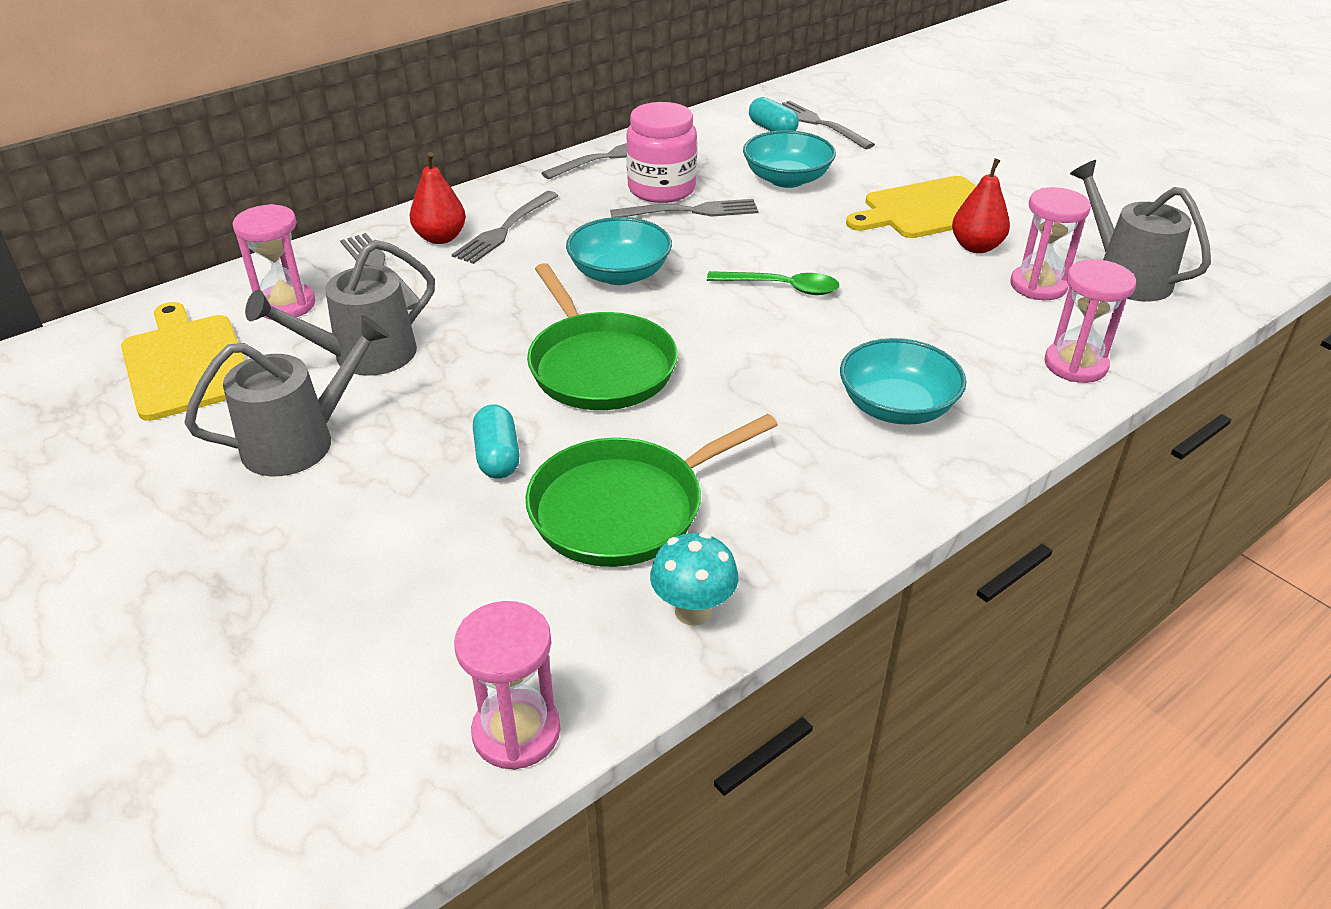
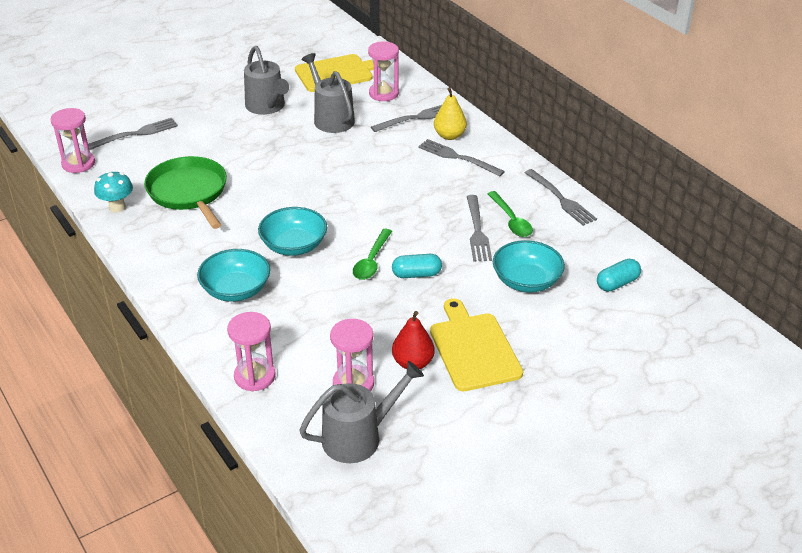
camera: 95 degrees right, 0 degrees up
(440, 238) = (449, 135): red pear -> yellow pear
(497, 456) = (238, 158): turquoise capsule -> turquoise capsule (416, 274)
(599, 366) = (304, 188): green pan -> none
(619, 274) = (398, 198): turquoise bowl -> turquoise bowl (294, 245)
(661, 189) = (511, 220): pink jar -> green spoon
(819, 124) = (631, 311): grey fork -> grey fork (136, 134)

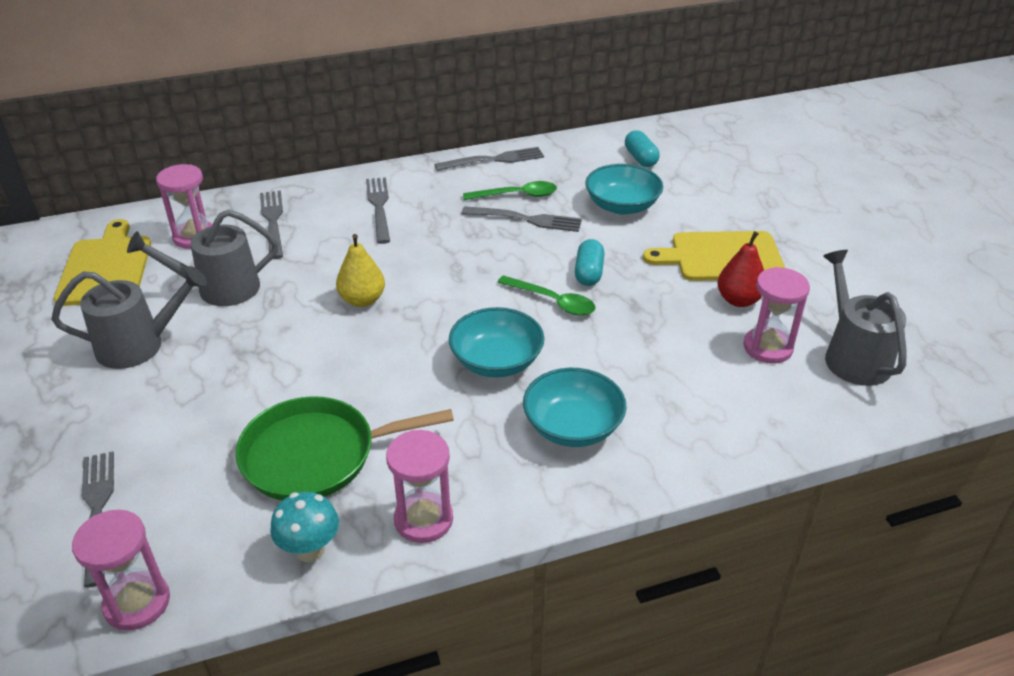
camera: 75 degrees left, 0 degrees up
(255, 376) = (748, 427): pink hourglass -> pink hourglass (423, 519)
(449, 135) = (329, 205): yellow pear -> yellow pear (362, 300)
(458, 157) = (379, 207): grey fork -> grey fork turned 120 degrees clockwise

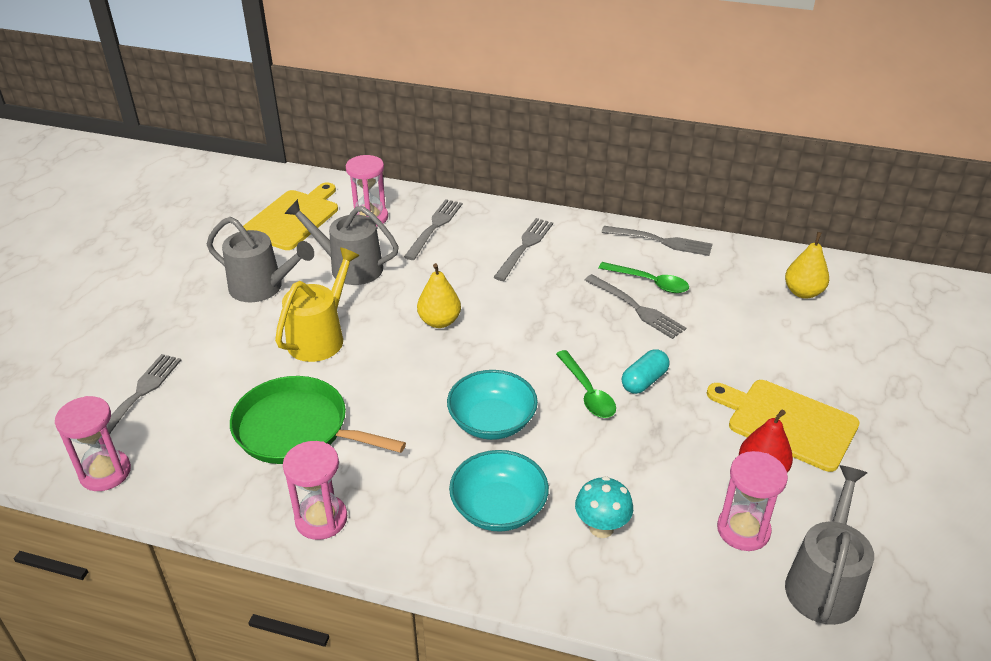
camera: 35 degrees right, 0 degrees up
(254, 364) = (320, 337): none -> yellow watering can
(310, 550) = (230, 497): turquoise mushroom -> turquoise mushroom (601, 528)
(622, 206) = (737, 331): turquoise bowl -> none
(640, 158) = (803, 292): turquoise capsule -> yellow pear

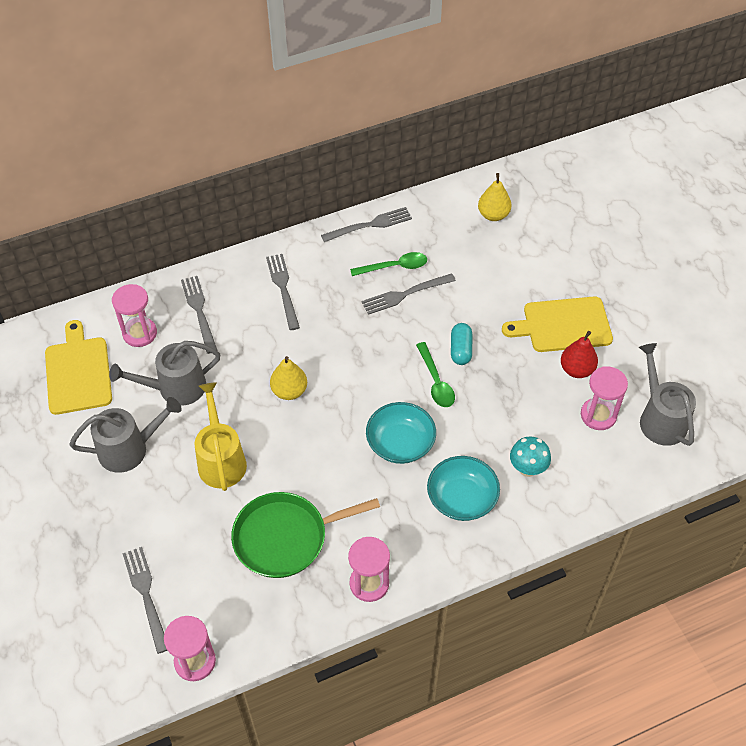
camera: 40 degrees left, 15 degrees up
(587, 392) = (436, 382): green spoon -> green spoon turned 45 degrees clockwise
(636, 308) = (405, 294): grey fork -> grey fork turned 150 degrees clockwise

